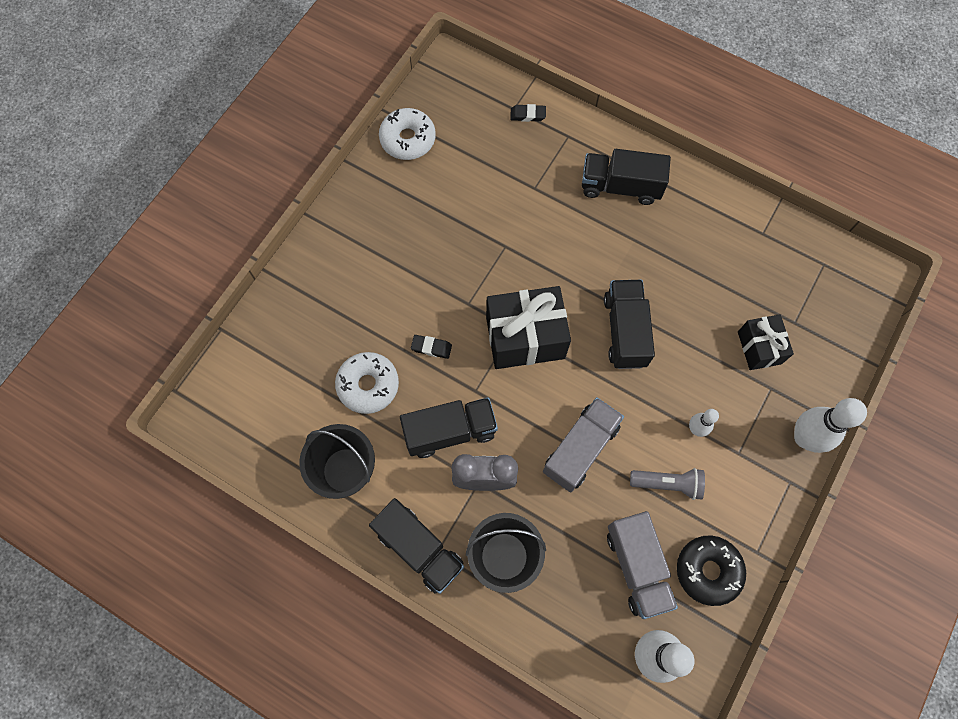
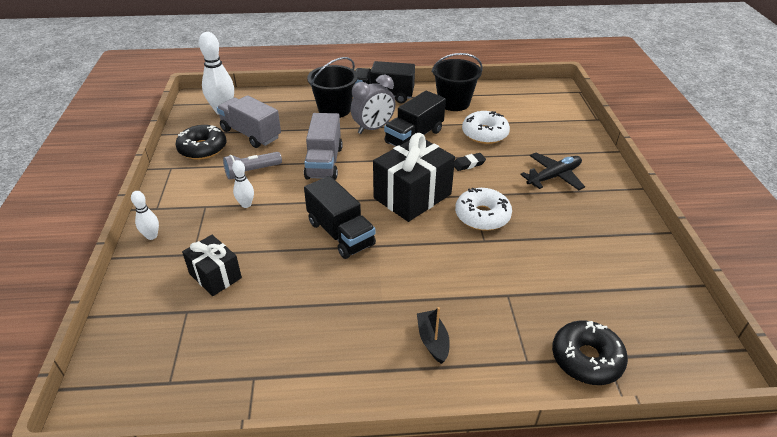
camera: 145 degrees right, 30 degrees down
(367, 277) = (554, 176): none -> black plane
(408, 139) = (651, 273): white donut -> white donut (482, 216)
(527, 115) = (586, 359): black eraser -> black donut
(620, 186) = (432, 341): black truck -> black boat
(804, 438) = (152, 236): white bowling pin -> white bowling pin, size x0.53

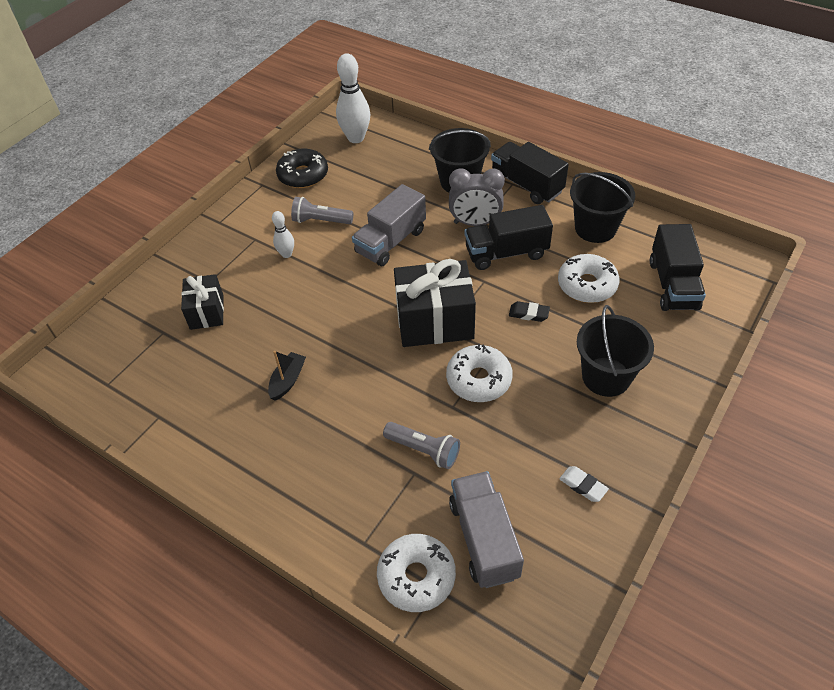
camera: 40 degrees right, 10 degrees up
(152, 236) = (194, 248): white bowling pin -> none
(251, 134) = (356, 177): grey truck -> grey truck (484, 539)
(340, 233) = (334, 326): black truck -> black truck (673, 285)
(432, 341) = (308, 473): black boat -> black boat (288, 380)
(497, 277) = (424, 450): none -> grey flashlight
(554, 176) = (606, 377): black plane -> black bucket
(586, 359) = (416, 577): black donut -> white donut
(613, 241) = (583, 486): none -> white eraser

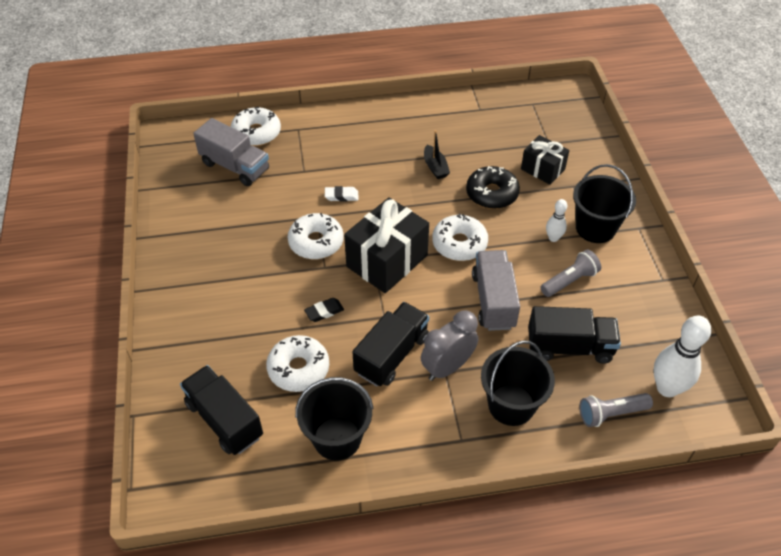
camera: 135 degrees right, 0 degrees up
(303, 175) = (647, 312): black donut -> black donut (492, 193)
(360, 296) = (459, 244): none -> white donut
(424, 450) = (310, 184): grey flashlight -> grey flashlight (611, 414)
(526, 185) = (446, 447): black truck -> black truck (569, 347)
(583, 486) = (197, 223): white eraser -> white eraser (341, 196)
(606, 377) = (228, 300): black bucket -> black bucket (595, 228)

